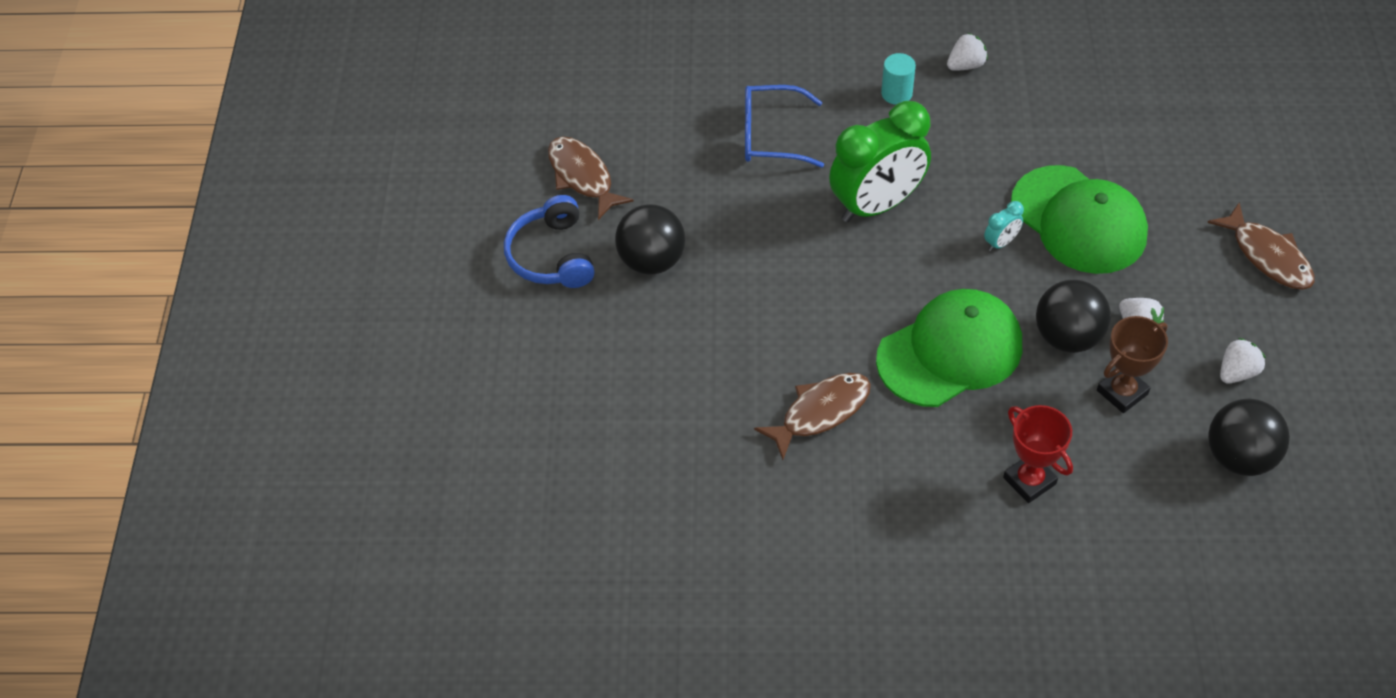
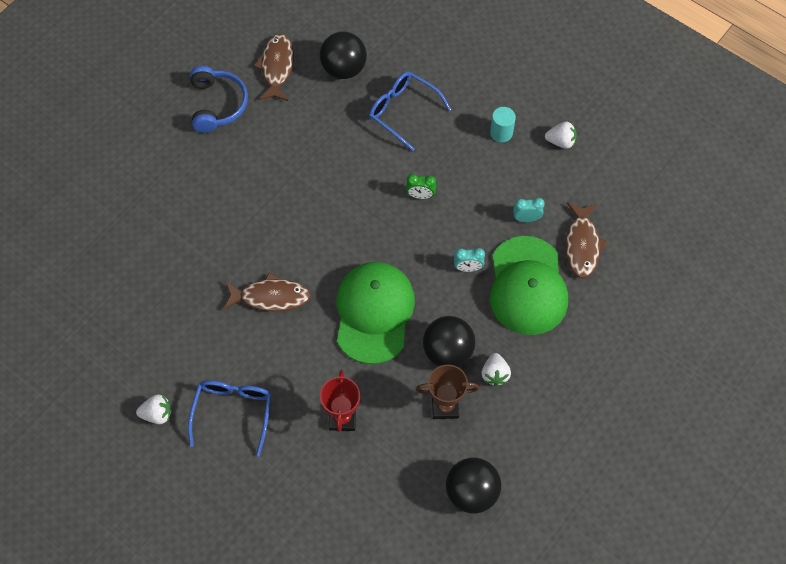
camera: 35 degrees right, 10 degrees up
(551, 256) = (217, 104): blue headphones -> blue headphones turned 150 degrees clockwise
(652, 261) = (266, 144): black ball -> black ball (344, 69)
(877, 205) = (420, 196): green clock -> green clock, size x0.40
(905, 563) = (232, 413): none -> blue glasses
(950, 352) = (374, 313): green cap -> green cap turned 90 degrees counterclockwise
(1009, 158) = (526, 219): none -> turquoise clock
(1237, 372) = (523, 443): white strawberry -> white strawberry (157, 414)
(1267, 256) = (617, 388): brown fish -> brown fish (582, 245)

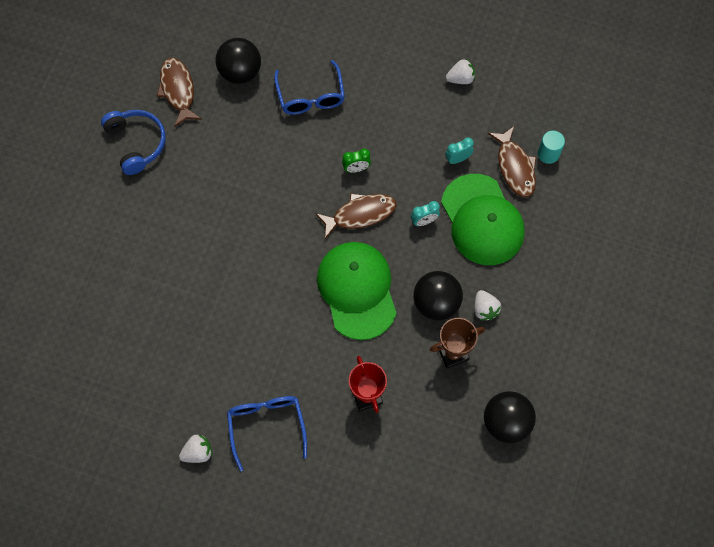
camera: 20 degrees left, 5 degrees up
(270, 297) = (258, 307): brown fish -> brown fish (360, 214)
(403, 112) = (310, 96): blue glasses -> blue glasses turned 120 degrees counterclockwise
(501, 133) = (405, 87): turquoise cylinder -> turquoise cylinder (548, 154)

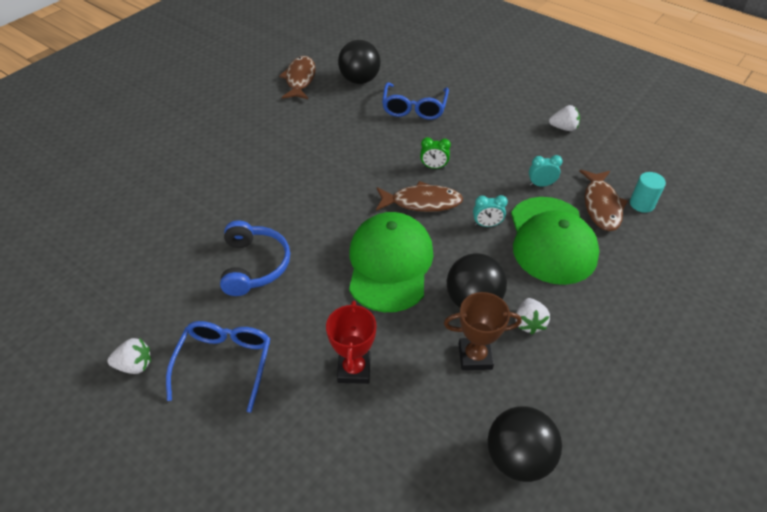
camera: 20 degrees right, 20 degrees down
(137, 143) = (243, 103): blue headphones -> blue headphones (255, 265)

